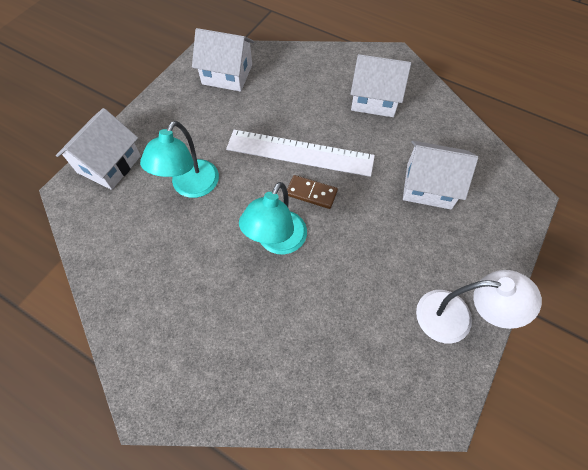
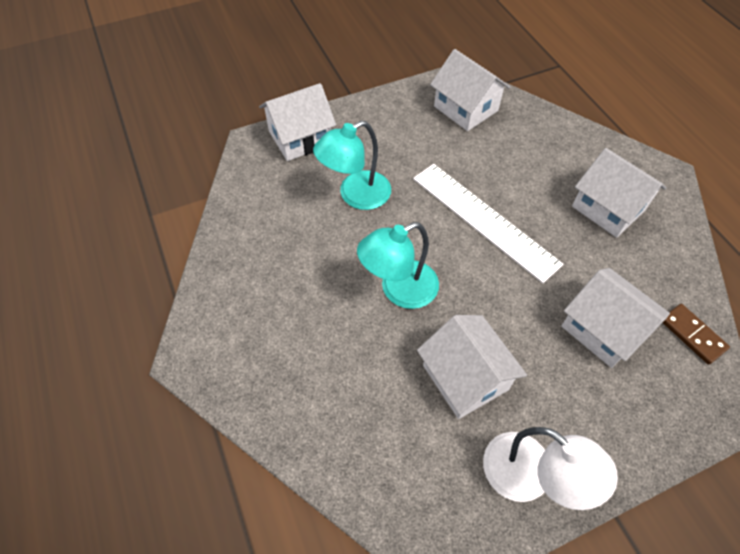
camera: 35 degrees right, 5 degrees down
(311, 193) = (467, 264): brown domino -> brown domino (692, 335)
(368, 276) = (465, 377): none -> white house

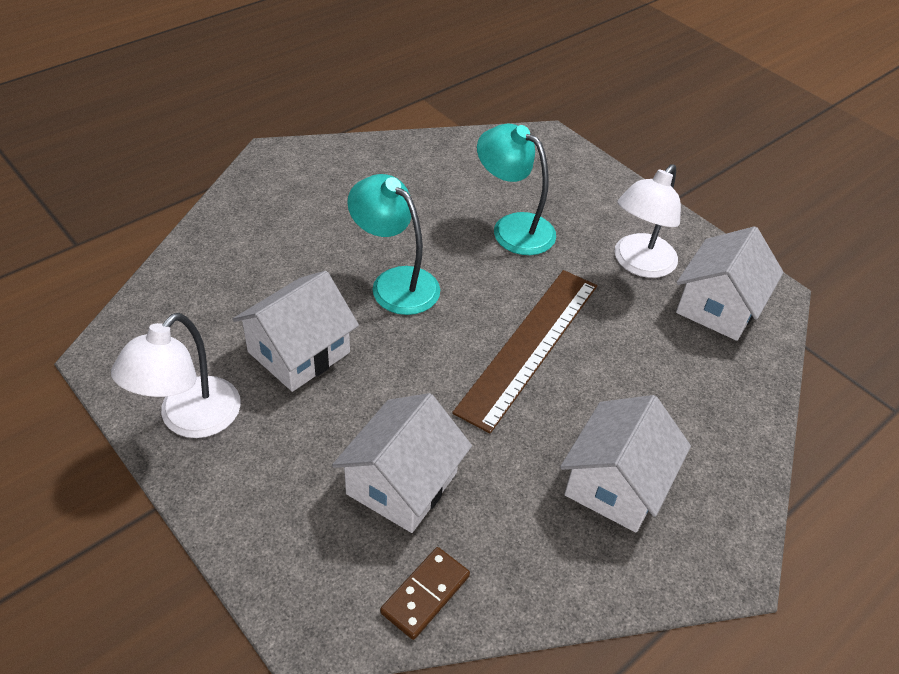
camera: 70 degrees right, 10 degrees down
(300, 138) = (575, 170): white house -> none
(416, 134) = (639, 264): none -> white lamp
(484, 220) = (529, 346): white ruler -> brown ruler

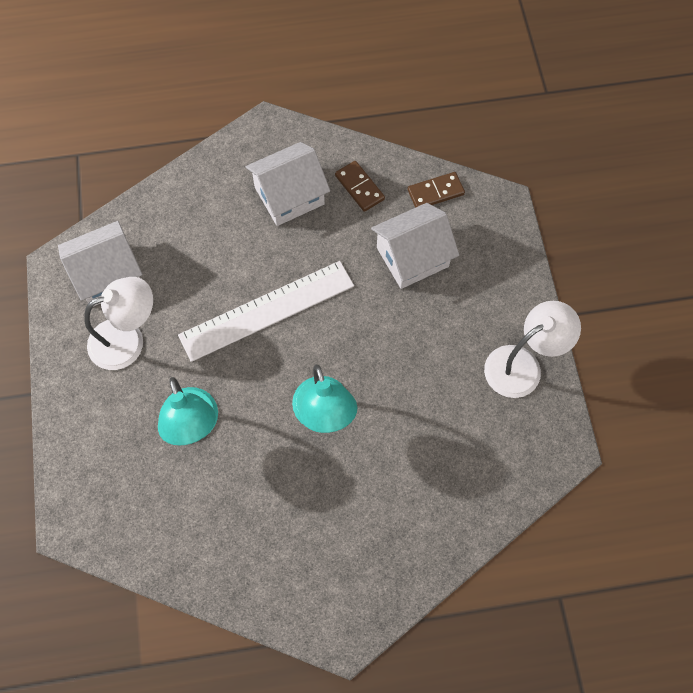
camera: 145 degrees left, 20 degrees up
(299, 352) = (428, 385): white house -> none
(529, 346) = (267, 310): brown ruler -> white ruler
(536, 543) = (359, 187): none -> brown domino

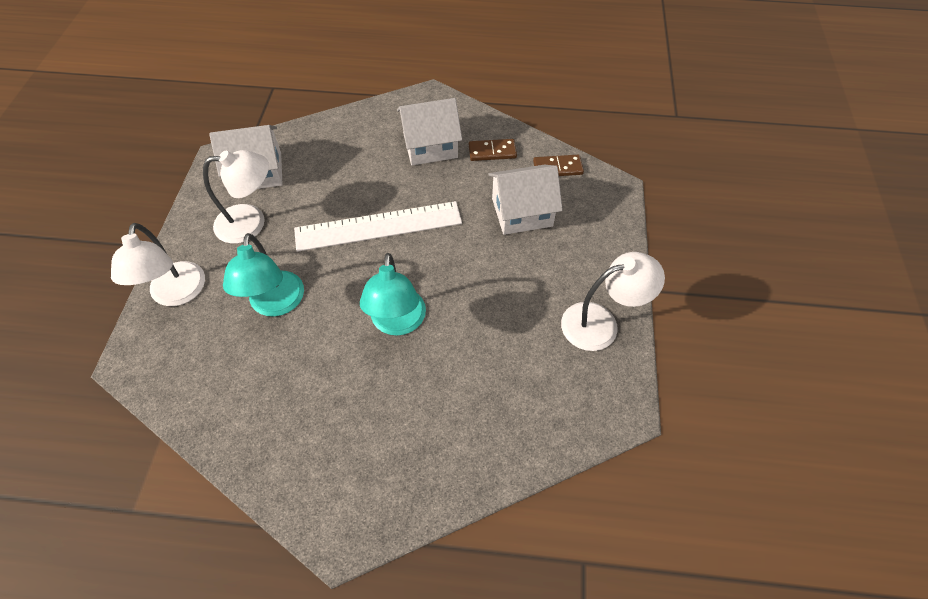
camera: 15 degrees right, 10 degrees down
(84, 442) = (176, 294): none -> white lamp
(359, 187) = (492, 152): brown domino -> brown domino turned 75 degrees counterclockwise

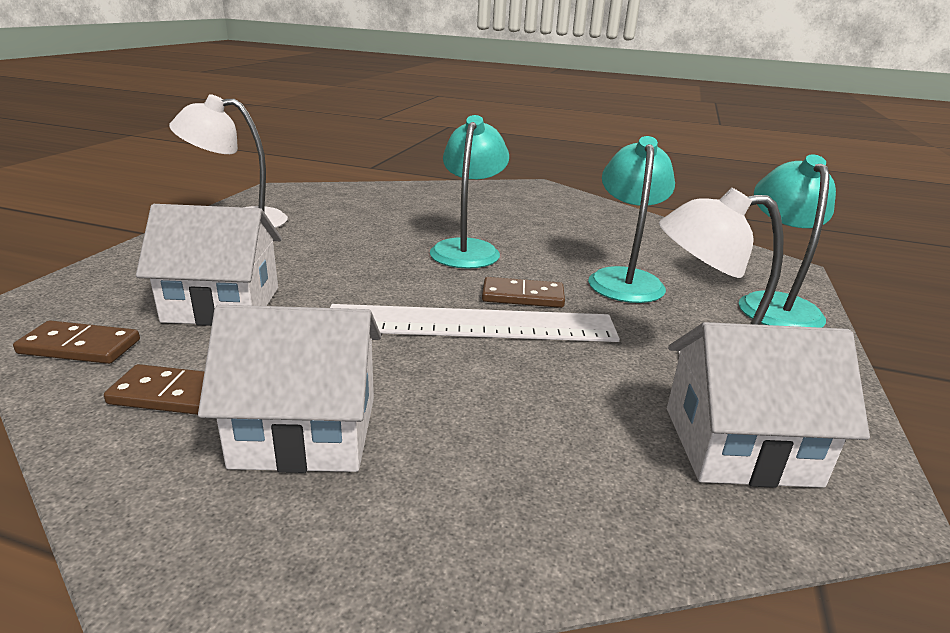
camera: 170 degrees left, 30 degrees down
(176, 294) = (774, 304): white lamp -> turquoise lamp
(350, 262) = (523, 296): none -> brown domino

